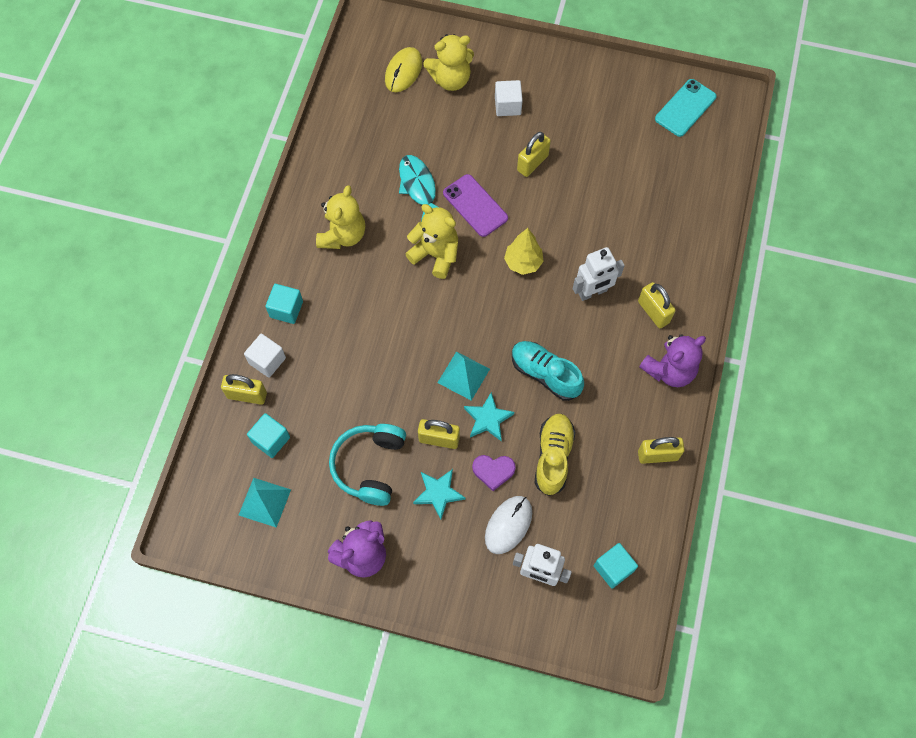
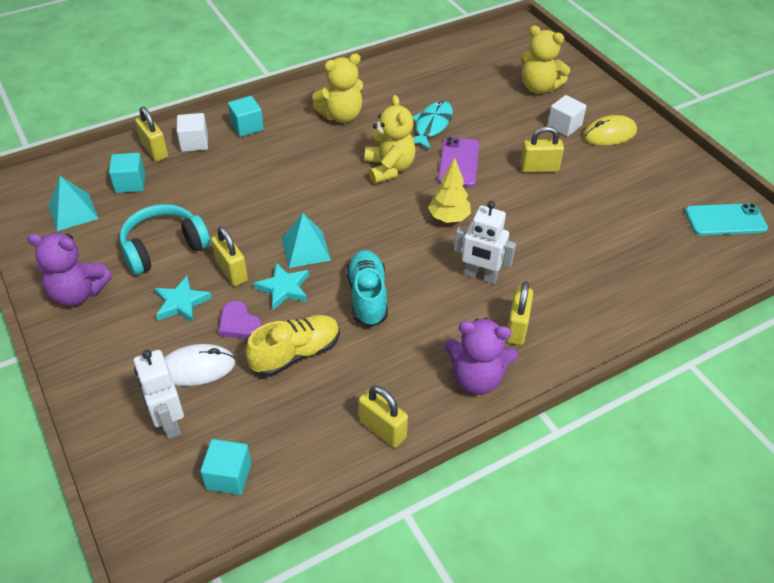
camera: 45 degrees right, 20 degrees down
(403, 71) = (509, 64): yellow mouse -> yellow mouse (609, 134)

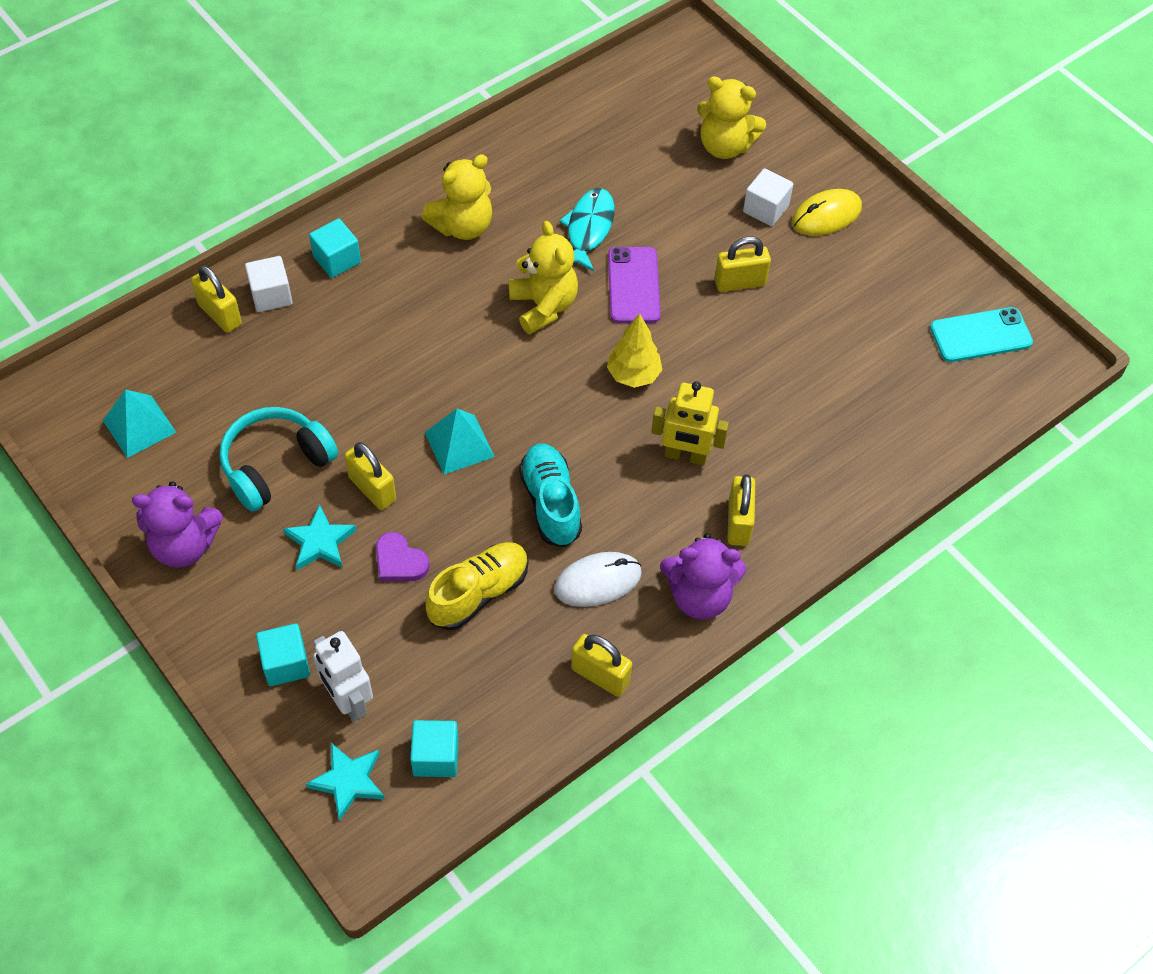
camera: 10 degrees left, 10 degrees up
(130, 183) = (202, 372): turquoise cube -> turquoise cube (286, 664)
(197, 367) = (363, 627): white mouse -> white mouse (598, 581)
(284, 288) = (444, 505): turquoise star -> turquoise star (348, 781)
(480, 276) = (685, 456): white robot -> yellow robot

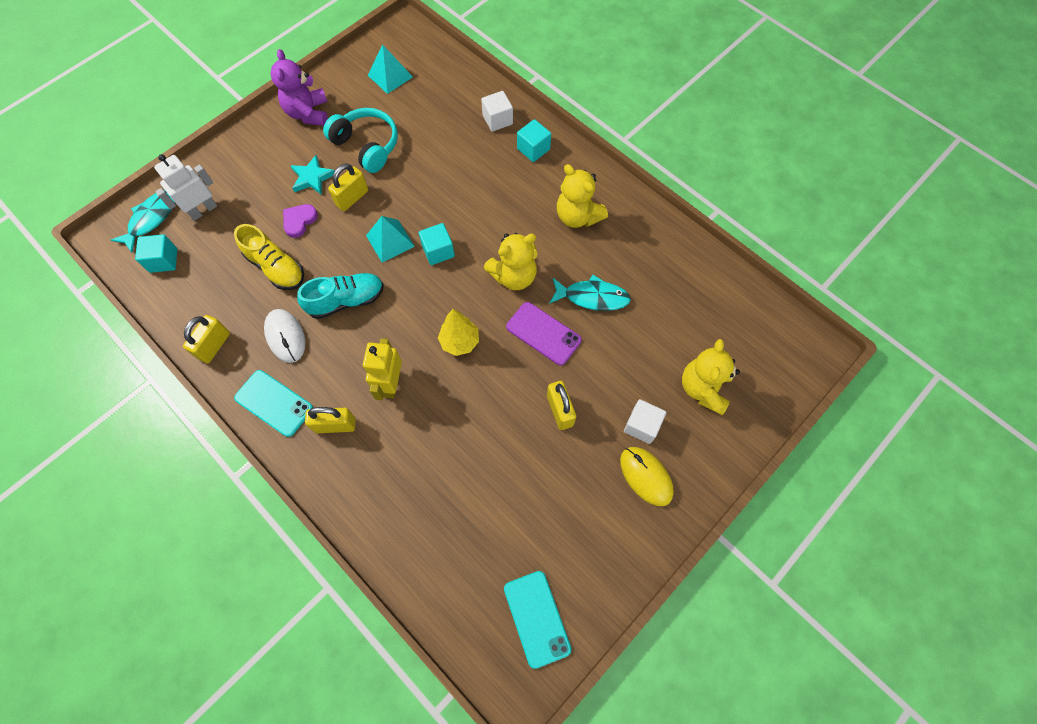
camera: 85 degrees right, 10 degrees up
(220, 314) = (478, 97): yellow padlock -> none
(286, 664) = (229, 175): turquoise cube -> turquoise cube (438, 251)
(348, 781) = (151, 219): turquoise star -> turquoise fish
(633, 285) = (543, 333): purple phone -> purple phone turned 45 degrees clockwise
(699, 596) = (274, 403): purple teddy bear -> turquoise phone

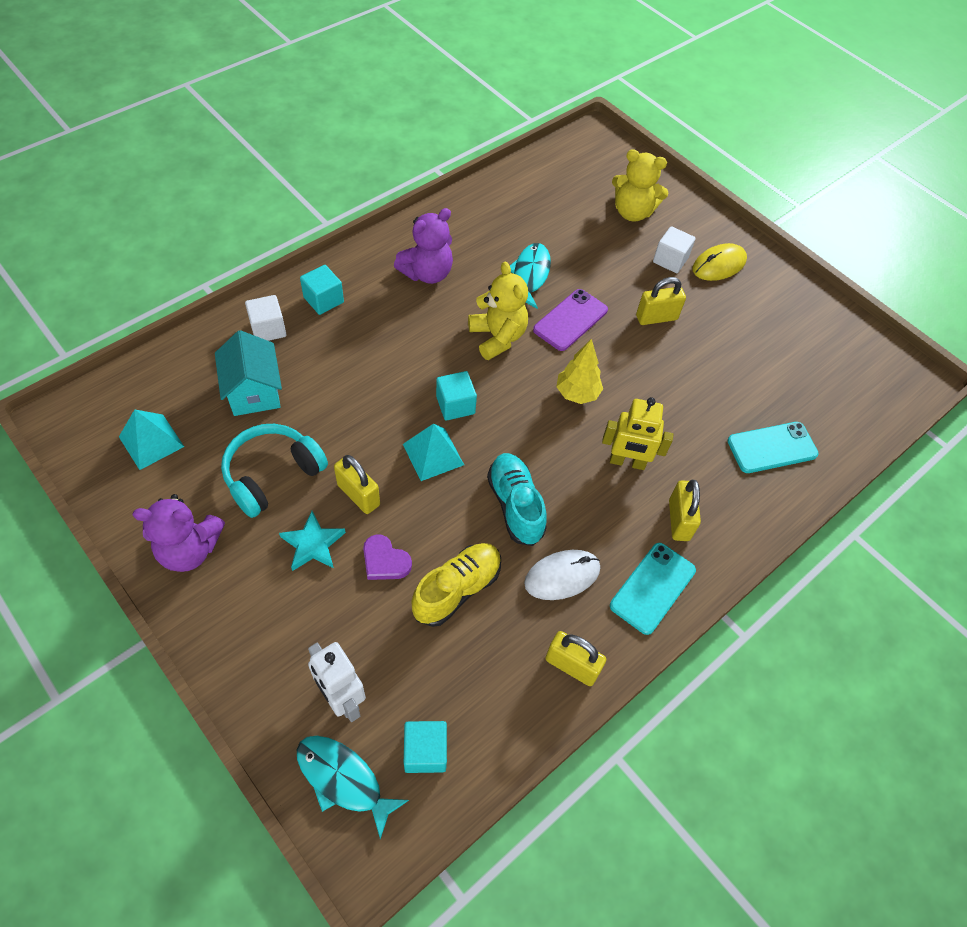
camera: 90 degrees left, 10 degrees down
(437, 122) = (254, 391): none -> turquoise house
(537, 618) = (855, 359): turquoise phone -> turquoise phone (772, 447)
(577, 216) = (427, 273): yellow teddy bear -> purple teddy bear

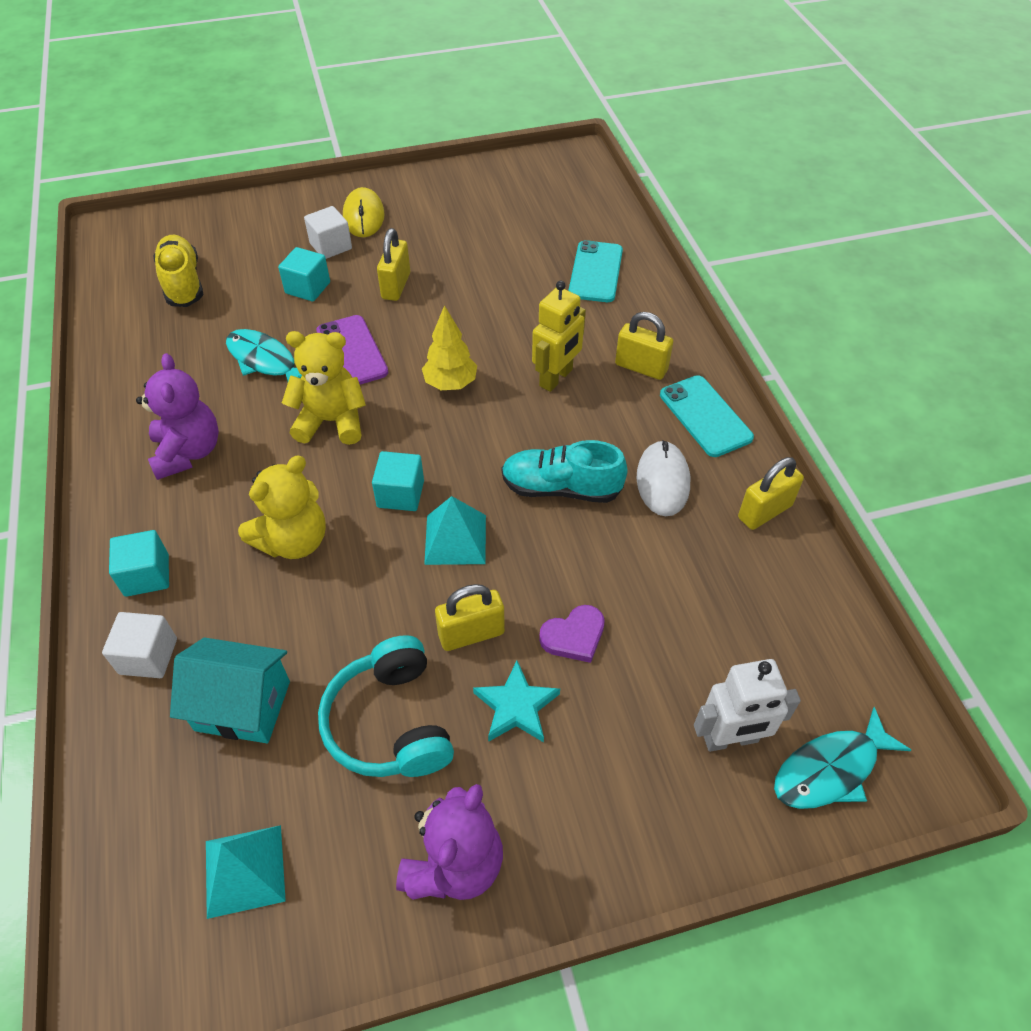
camera: 60 degrees left, 5 degrees down
(425, 751) = (819, 675): turquoise cube -> turquoise cube (307, 288)
(457, 589) = (640, 578): yellow shoe -> yellow shoe (183, 283)
(632, 212) = (245, 247): yellow teddy bear -> yellow teddy bear (294, 540)

